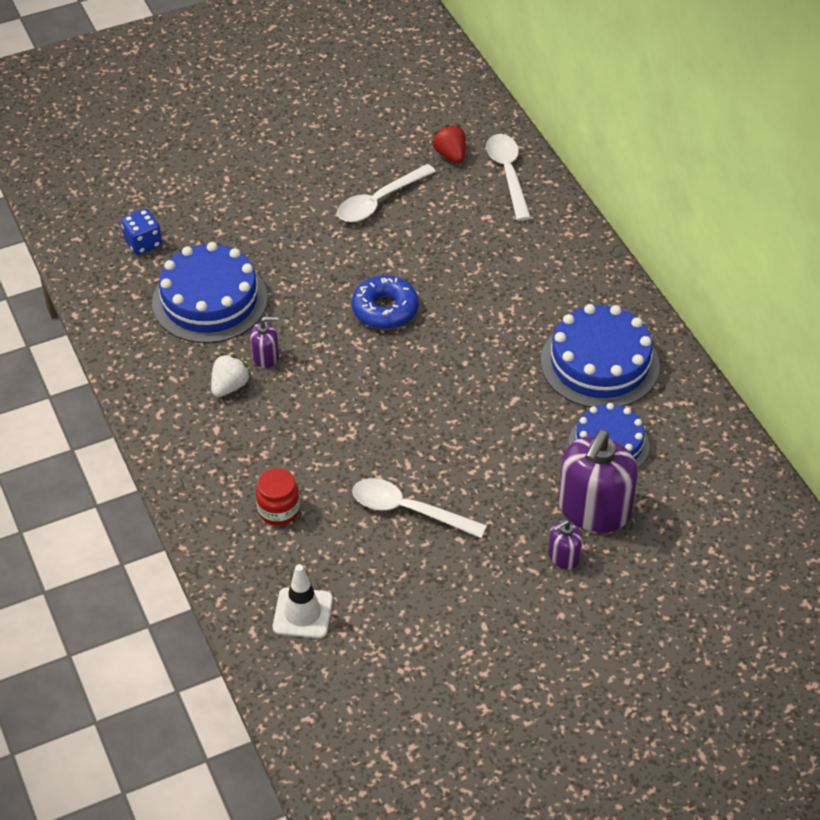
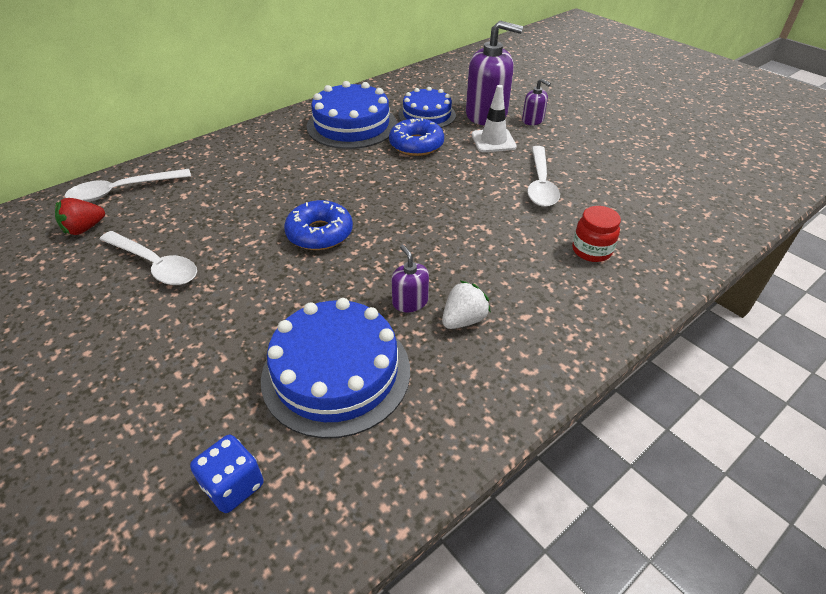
camera: 105 degrees left, 5 degrees down
(229, 386) = (463, 320): white strawberry -> white strawberry turned 120 degrees clockwise
(302, 613) = (677, 217): white traffic cone -> white traffic cone (493, 141)
(532, 416) = (416, 145): none -> blue donut

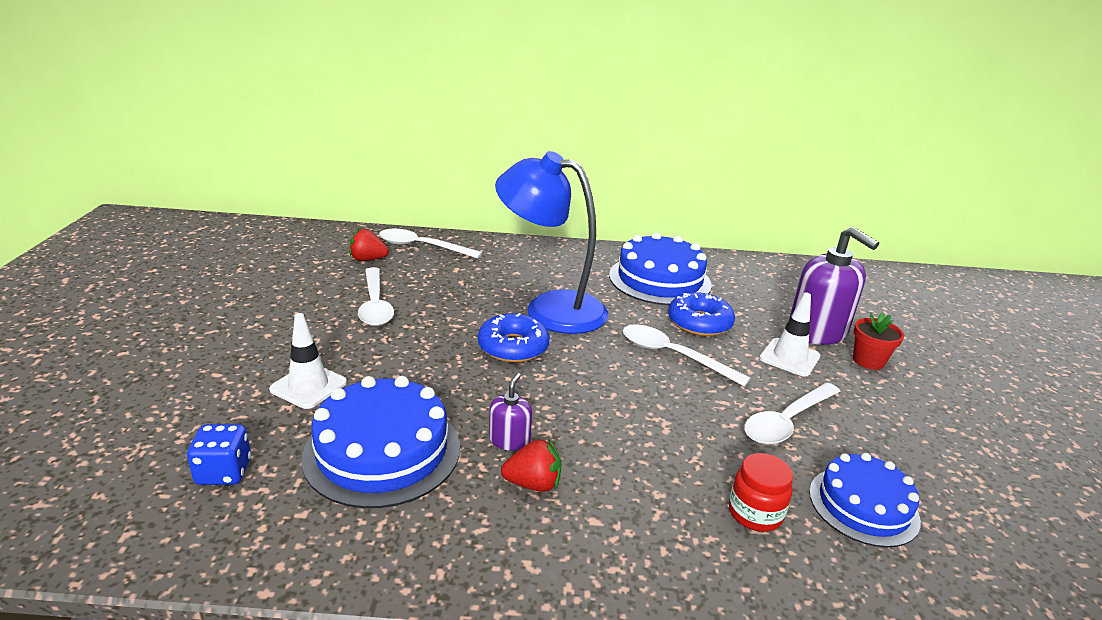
camera: 40 degrees right, 15 degrees down
(199, 368) = (308, 386): none -> white traffic cone
(305, 188) = (550, 308): none -> blue lamp
(427, 115) = (748, 303): blue cake -> blue cake (863, 505)
(430, 177) = (673, 355): none -> white spoon
(463, 320) = (533, 484): white strawberry -> red strawberry
(533, 120) = (868, 361): purple soap dispenser -> red flower pot

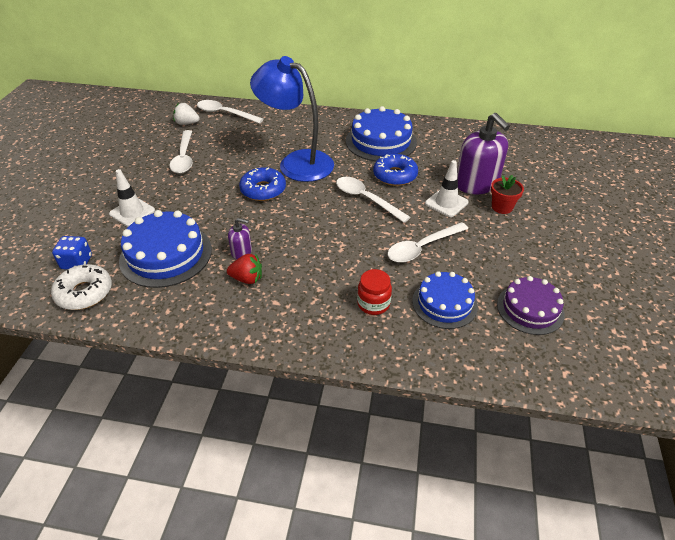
camera: 10 degrees right, 15 degrees up
(247, 525) = (84, 293): none -> white donut
(368, 259) = (187, 123): red strawberry -> white strawberry
(509, 440) = (241, 251): purple soap dispenser -> purple soap dispenser turned 75 degrees clockwise
(992, 506) = (530, 309): none -> purple cake

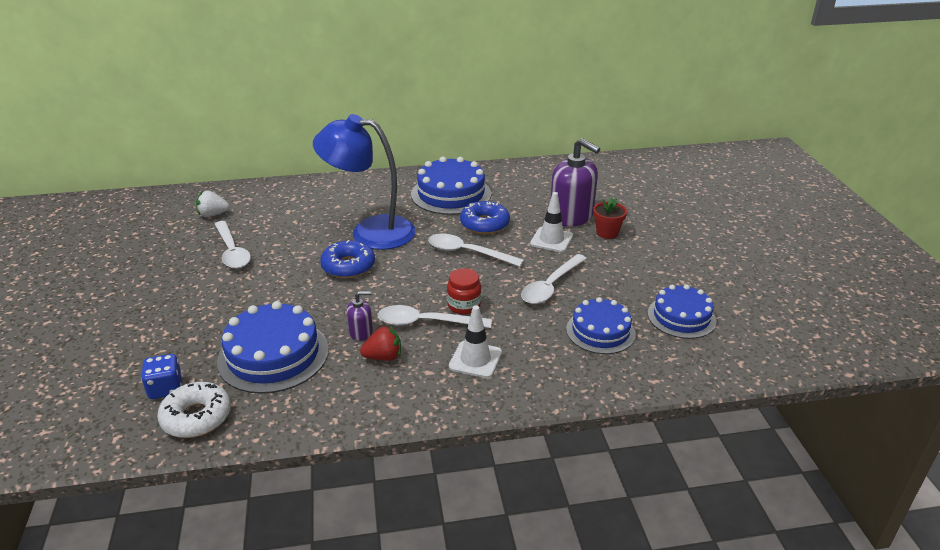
camera: 20 degrees left, 10 degrees down
(132, 212) = (203, 321): white traffic cone -> white traffic cone (475, 359)
(225, 114) = (254, 196): white spoon -> white spoon (426, 322)
(373, 304) = (531, 348): red jar -> red jar (464, 305)
(530, 309) = (681, 317): purple cake -> blue cake

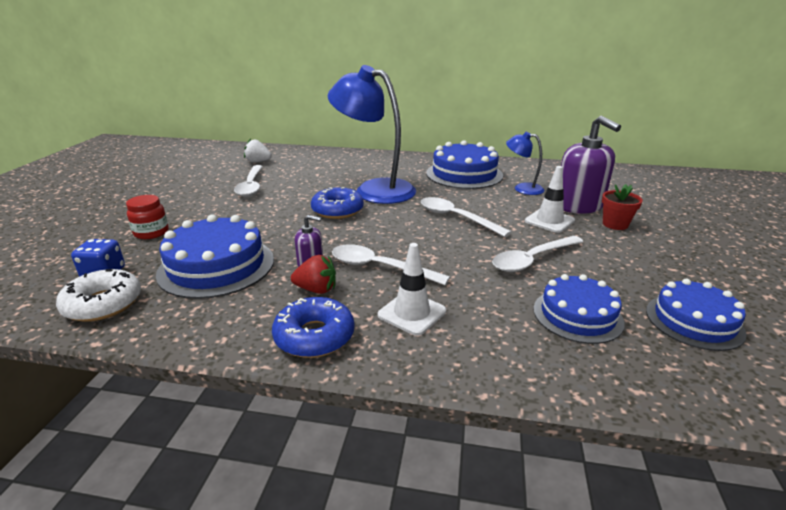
camera: 20 degrees right, 5 degrees down
(464, 305) = (428, 260): red jar -> red jar (151, 233)
(484, 224) = (485, 199): blue donut -> blue donut (314, 336)
(514, 203) = (522, 188): none -> blue lamp

